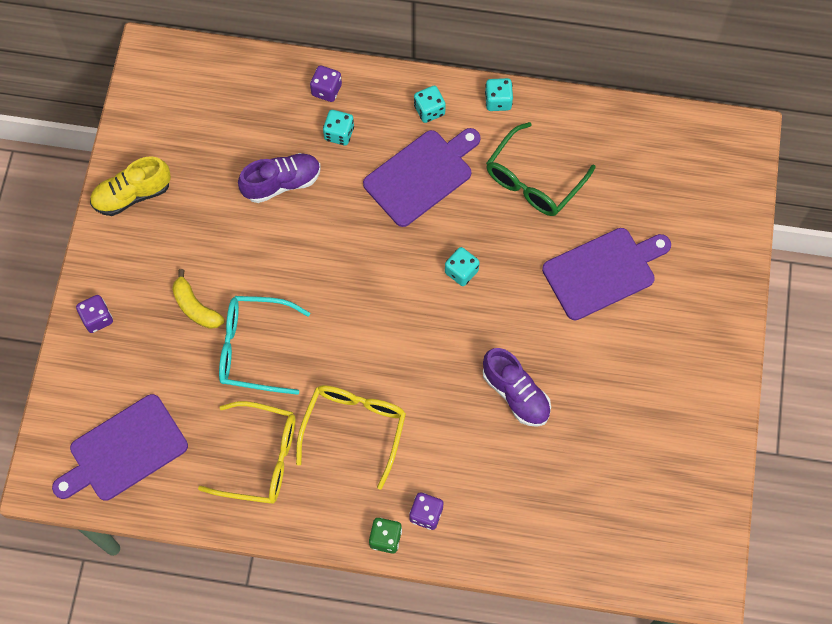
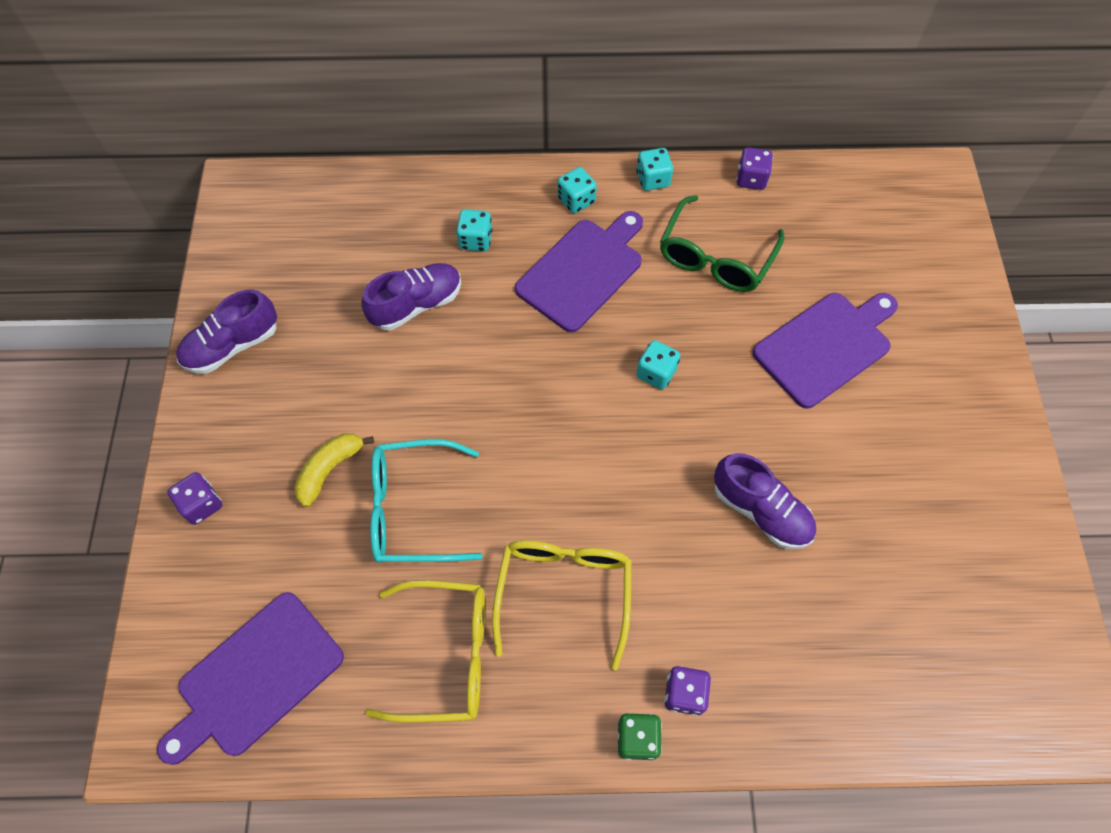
camera: 10 degrees left, 5 degrees down
(132, 195) = (232, 346): yellow shoe -> purple shoe
(195, 307) = (329, 469): yellow banana -> yellow banana turned 90 degrees clockwise
(326, 90) = (452, 196): purple dice -> purple dice (751, 179)

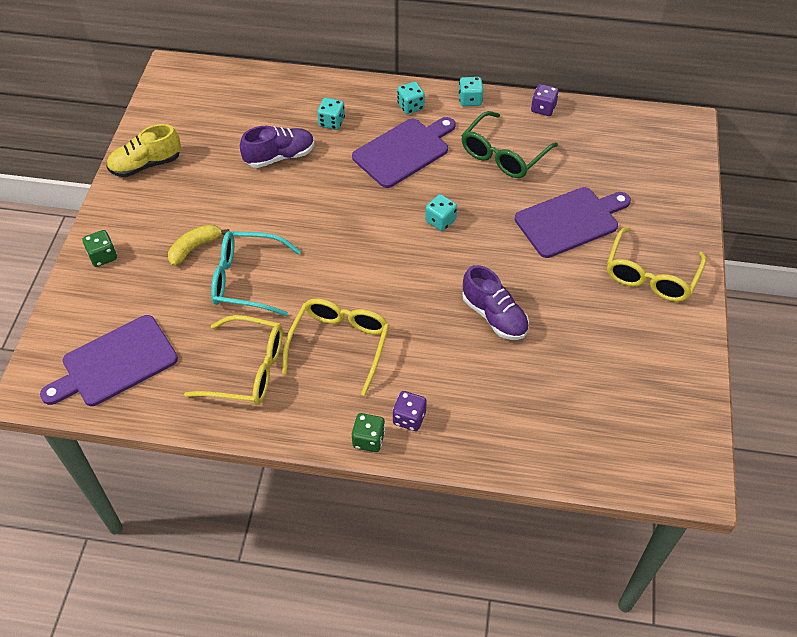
camera: 10 degrees right, 10 degrees down
(202, 504) = (103, 256): purple dice -> green dice
(232, 346) = (146, 165): purple shoe -> yellow shoe
(948, 412) = (651, 274): none -> yellow glasses

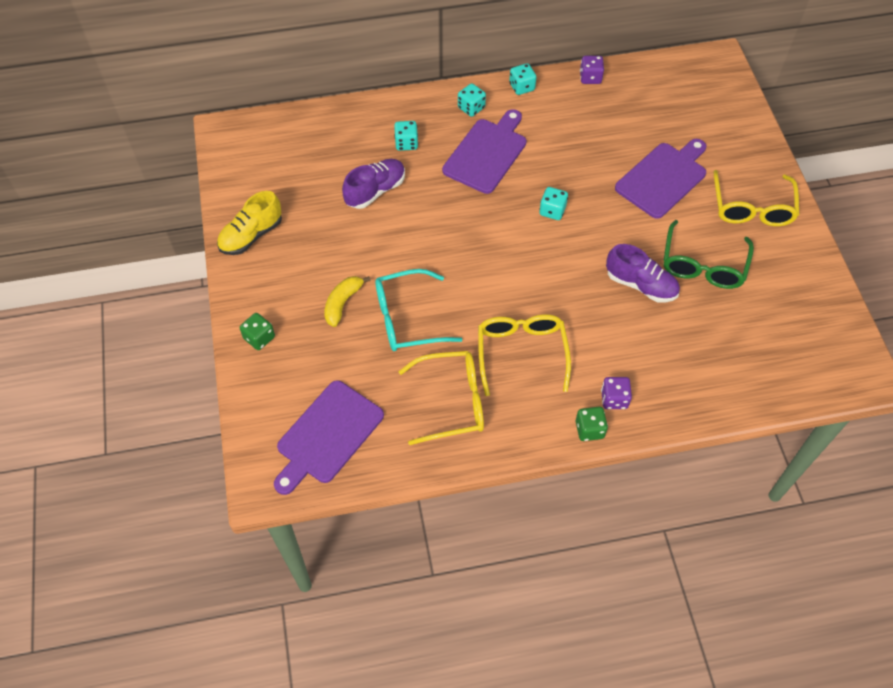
camera: 20 degrees left, 5 degrees up
(504, 154) = (577, 131): green glasses -> green glasses (703, 264)

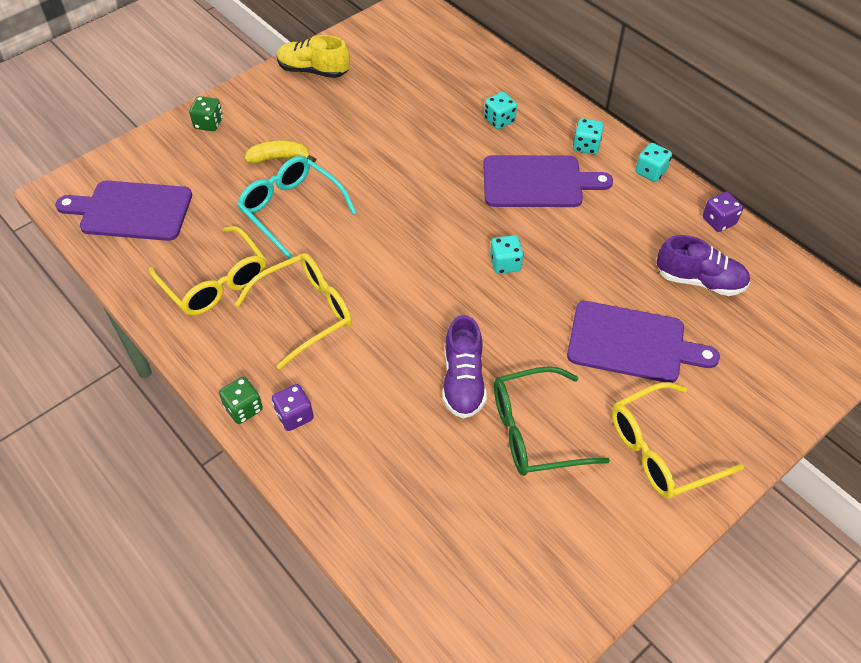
camera: 60 degrees right, 5 degrees down
(375, 191) = (424, 124): purple shoe -> purple shoe (700, 280)

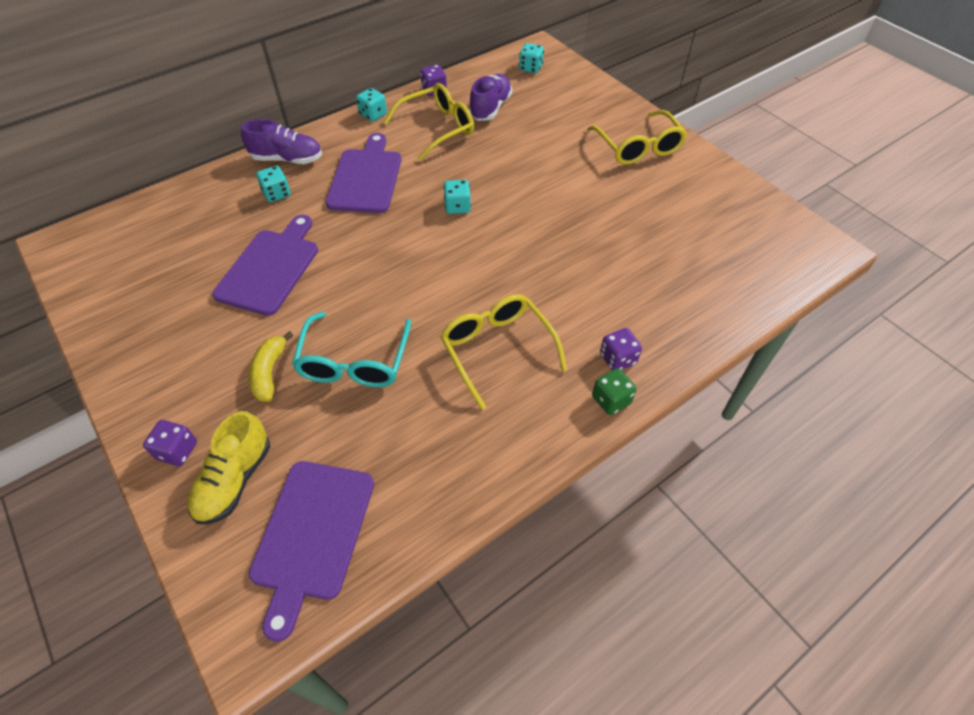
camera: 85 degrees left, 0 degrees up
(208, 123) = (177, 451): green dice -> purple dice
(215, 281) = (446, 432): yellow glasses -> yellow glasses (437, 129)
(292, 210) = (354, 361): turquoise glasses -> turquoise glasses turned 45 degrees counterclockwise
(313, 71) = (127, 339): yellow shoe -> yellow shoe (234, 480)
(463, 381) = (579, 242): purple shoe -> purple shoe (287, 159)
(536, 431) = (625, 206): green glasses -> none
(586, 146) = (331, 145): turquoise dice -> turquoise dice (530, 68)
(632, 343) = (546, 148): purple cutting board -> purple cutting board (270, 268)

